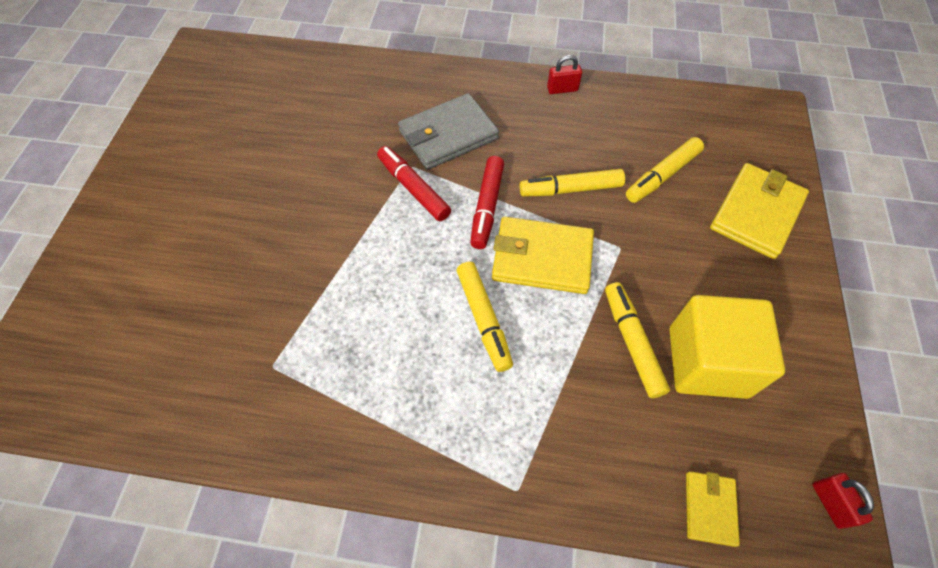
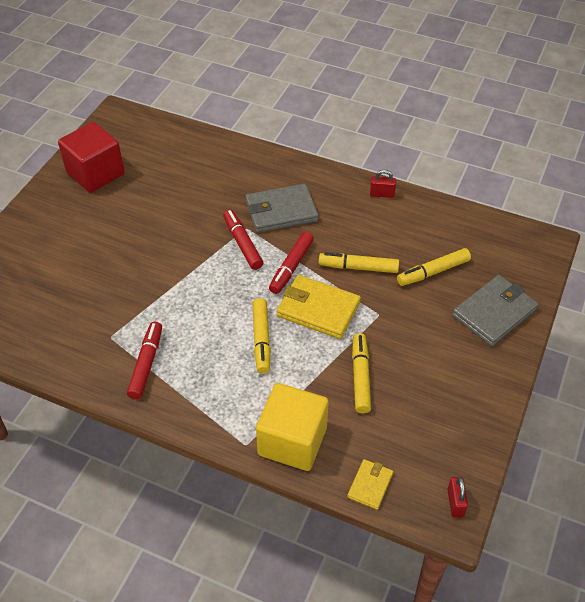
camera: 15 degrees right, 10 degrees down
(189, 132) = (95, 173): none -> red cube
(336, 397) = (146, 364): none -> red marker
(707, 362) = (409, 401): yellow cube -> yellow cube (292, 441)
(756, 213) = (494, 313): yellow wallet -> grey wallet

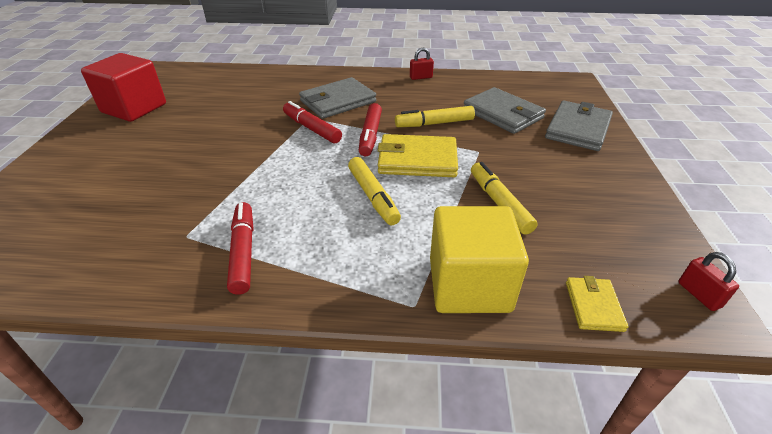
camera: 20 degrees left, 10 degrees down
(433, 272) = (502, 114): yellow marker -> grey wallet

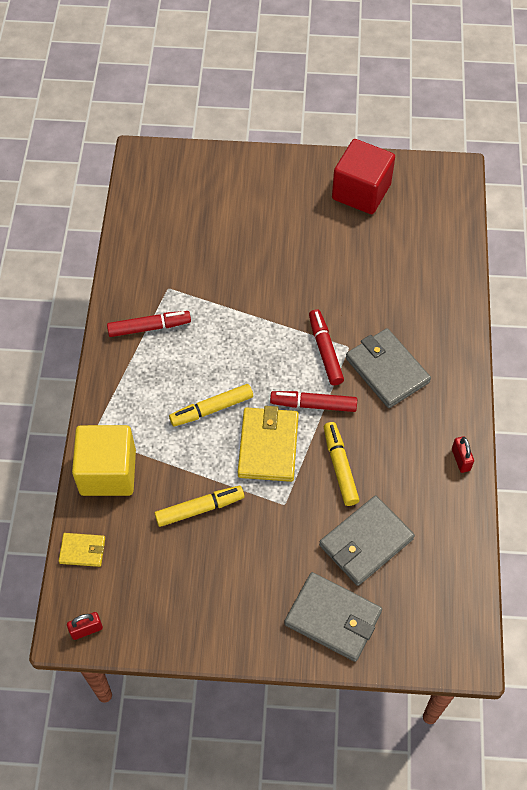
camera: 90 degrees right, 20 degrees up
(312, 129) = (325, 351): red marker -> red marker turned 60 degrees counterclockwise

